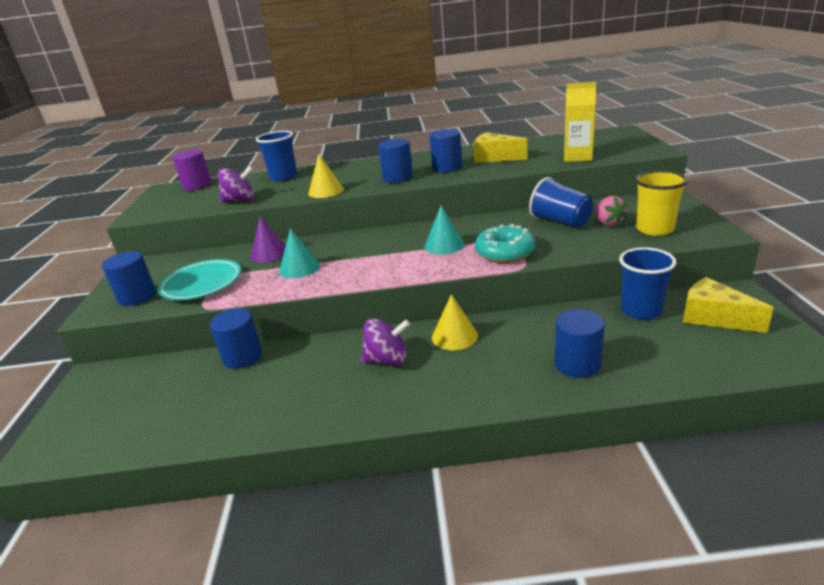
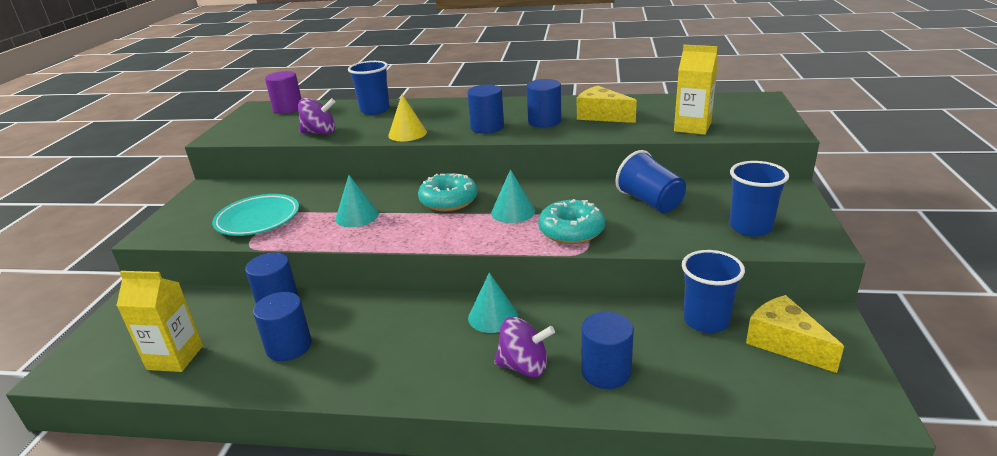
camera: 10 degrees right, 0 degrees up
(137, 297) = (194, 224): blue cylinder -> blue cylinder (289, 346)
(157, 422) = (175, 357): none -> yellow carton
(269, 253) = (336, 194): purple cone -> none
(380, 244) = (448, 201): none -> turquoise donut
(387, 360) = (414, 331): purple spinning top -> purple spinning top (524, 366)
(454, 336) = (493, 316): yellow cone -> turquoise cone
(608, 223) = (702, 211): pink strawberry -> none
(655, 229) = (750, 227): yellow cup -> blue cup

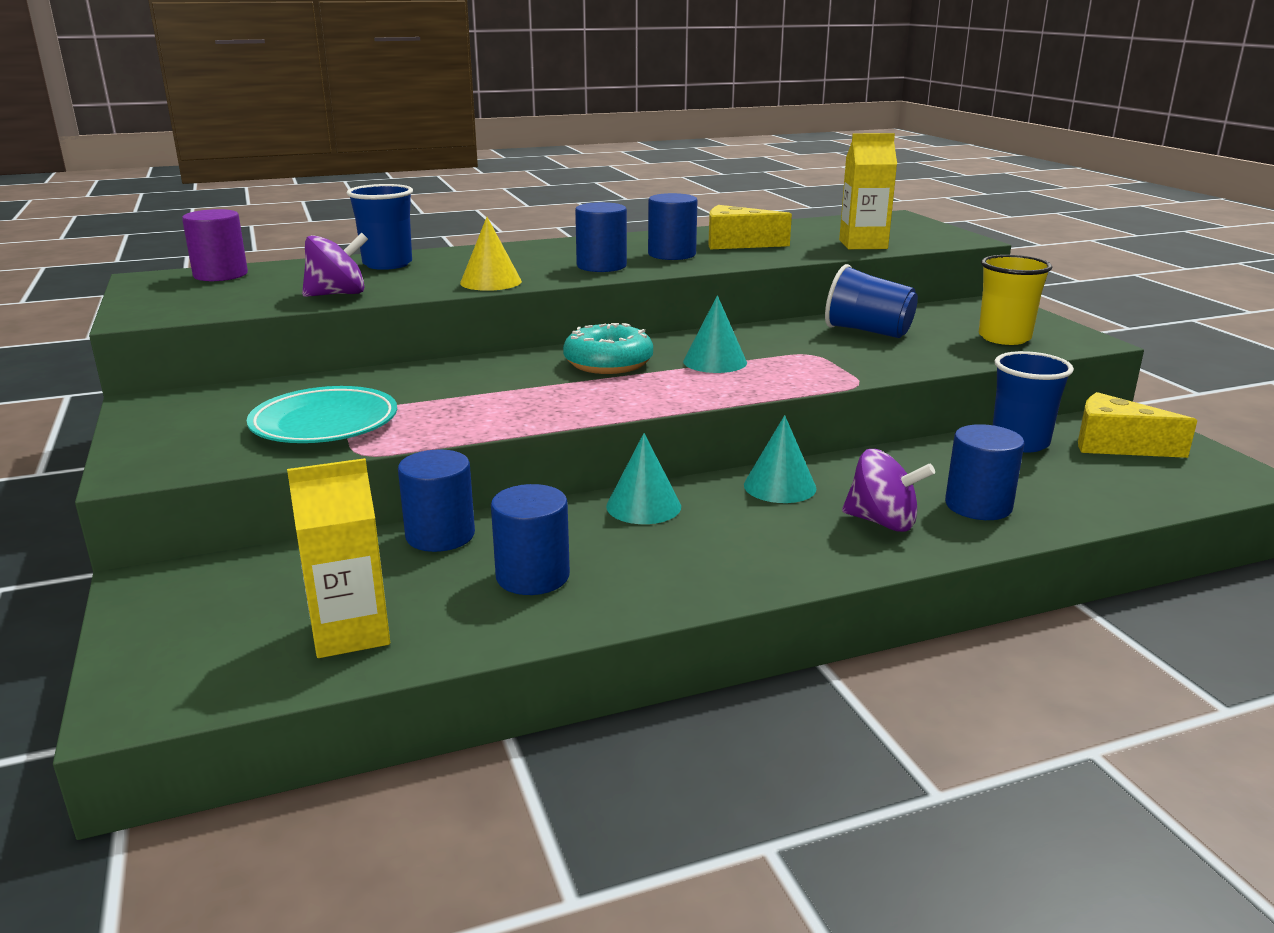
camera: 30 degrees left, 5 degrees down
(357, 216) = (493, 396): turquoise cone -> turquoise cone (643, 506)
(524, 366) = (882, 522): purple spinning top -> purple spinning top turned 45 degrees clockwise
(571, 231) = (816, 368): turquoise donut -> none
(750, 227) = (1004, 338): blue cup -> yellow cup

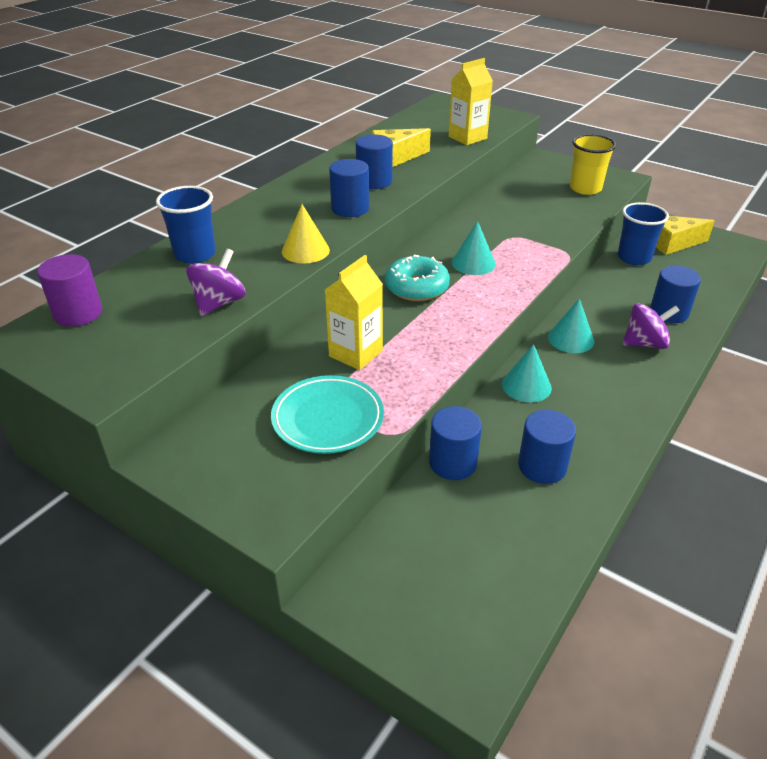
camera: 35 degrees left, 15 degrees up
(350, 632) = (509, 560): yellow carton -> yellow carton (355, 353)
(867, 331) = (515, 205): blue cup -> none

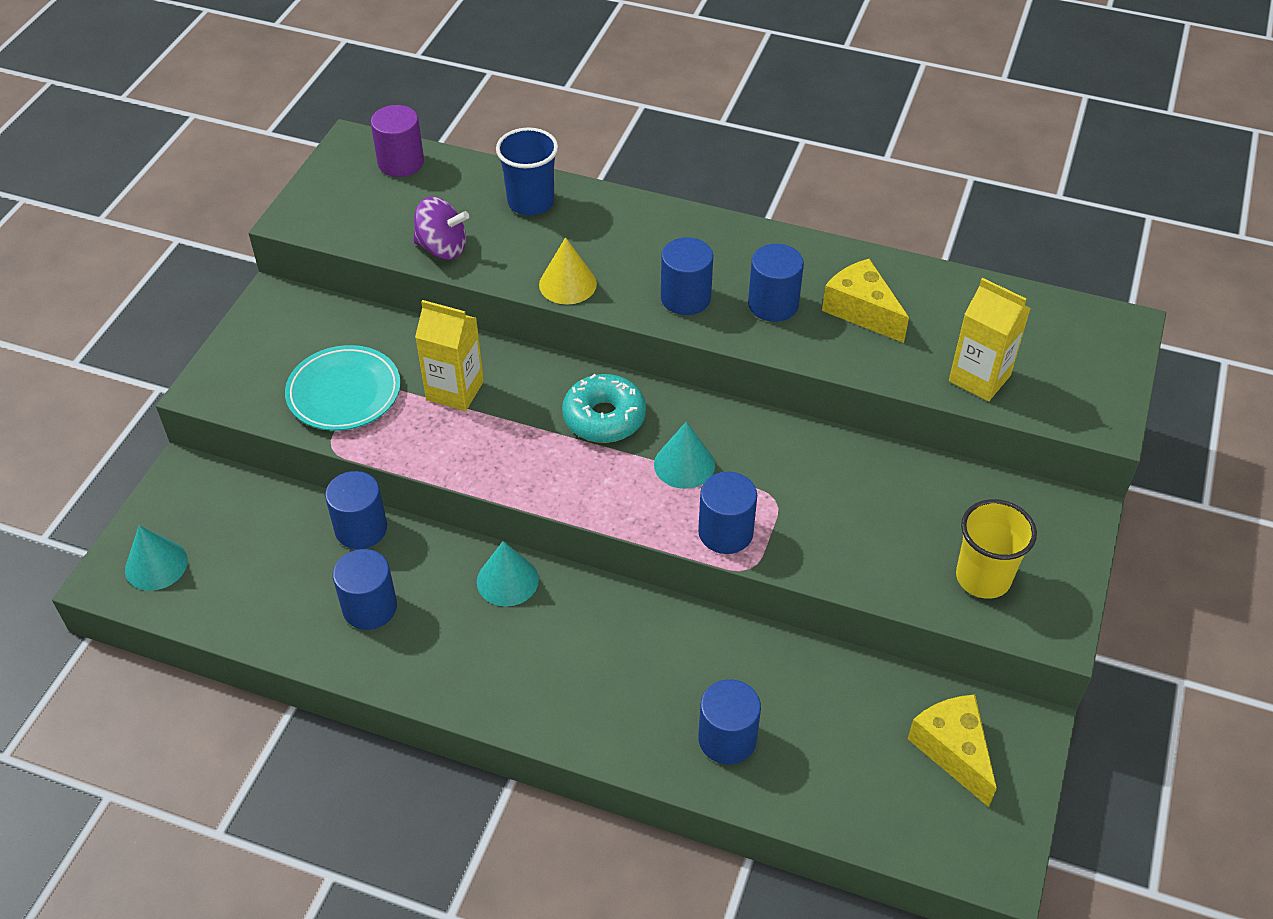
camera: 75 degrees right, 10 degrees up
(537, 257) = (725, 532): none -> blue cylinder
(571, 339) = (621, 620): turquoise cone -> turquoise cone (156, 565)
(634, 258) = (876, 693): blue cup -> none
(645, 343) = (636, 707): purple spinning top -> none

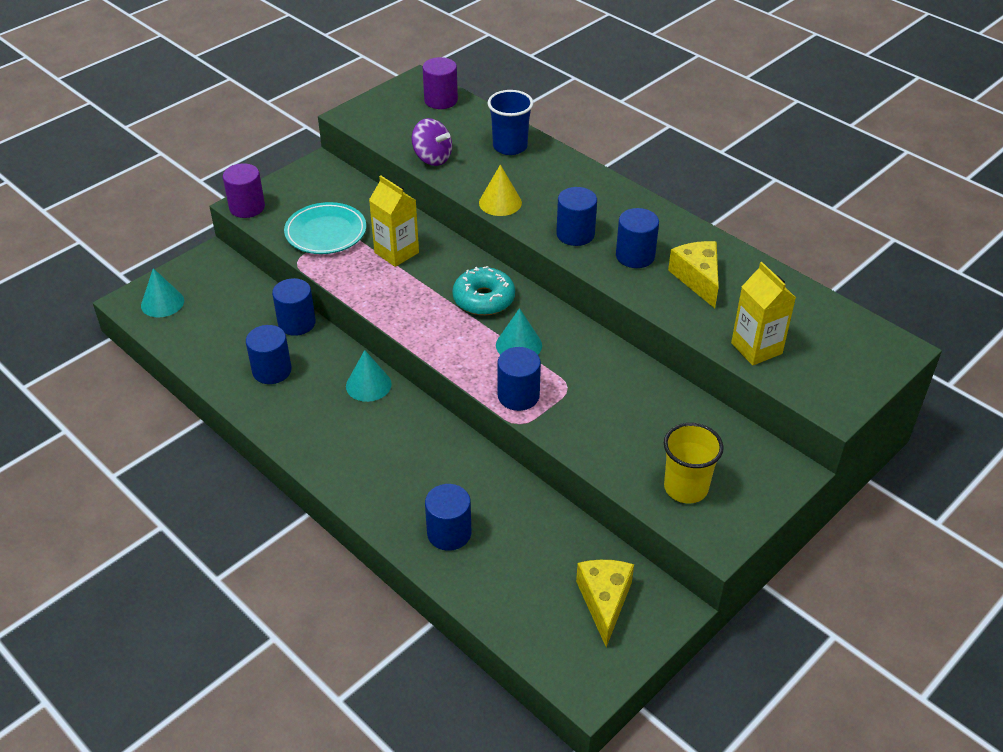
camera: 25 degrees right, 5 degrees down
(212, 391) = (247, 207): none -> purple cylinder

